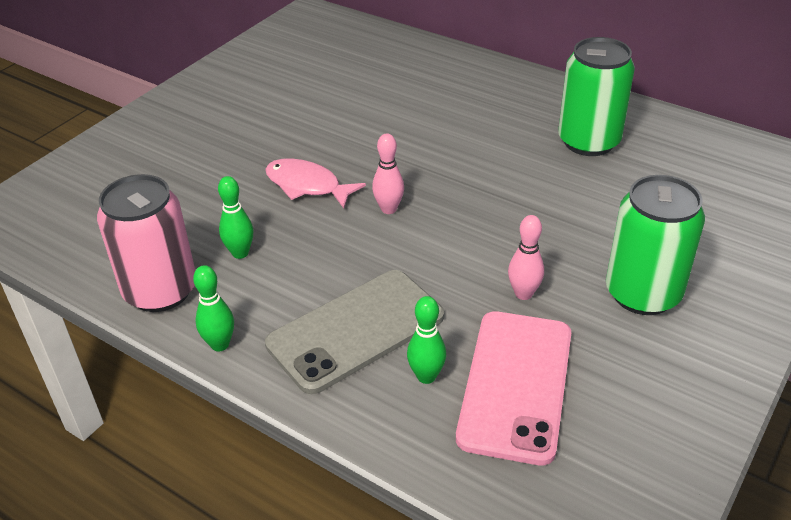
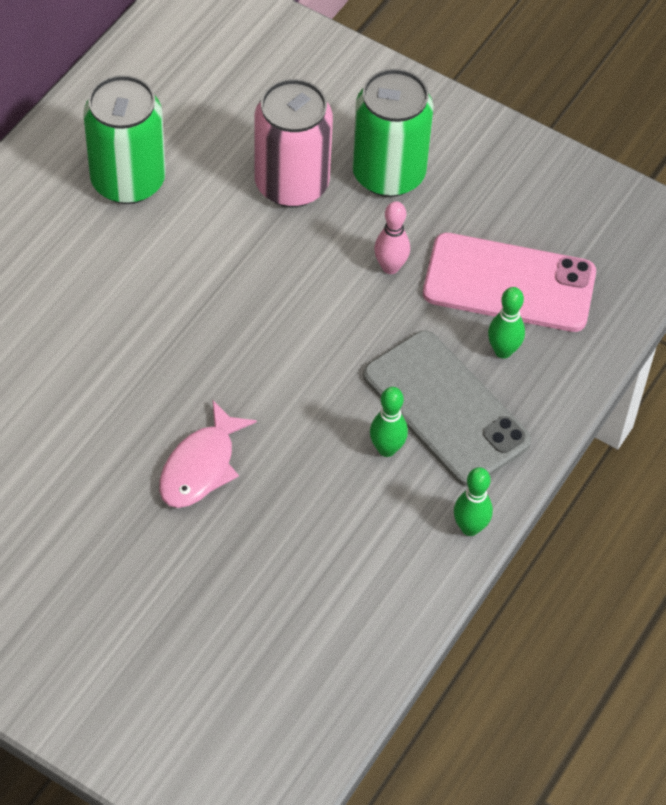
camera: 95 degrees left, 15 degrees up
(160, 291) = (391, 597): pink can -> pink can (291, 184)
(240, 253) = (327, 525): green bowling pin -> green bowling pin (387, 449)
(388, 209) = (250, 381): pink bowling pin -> none

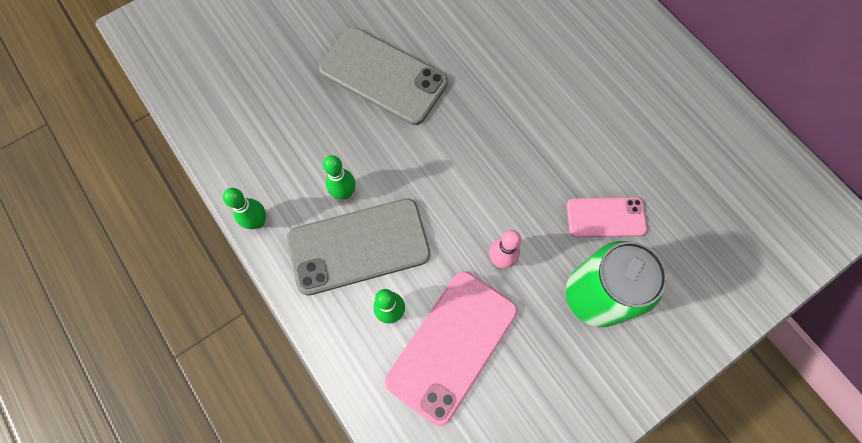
camera: 115 degrees right, 15 degrees up
(128, 180) = (641, 107): green can -> none
(201, 466) = (383, 76): pink fish -> grey phone
(291, 184) = (605, 217): pink can -> pink phone

